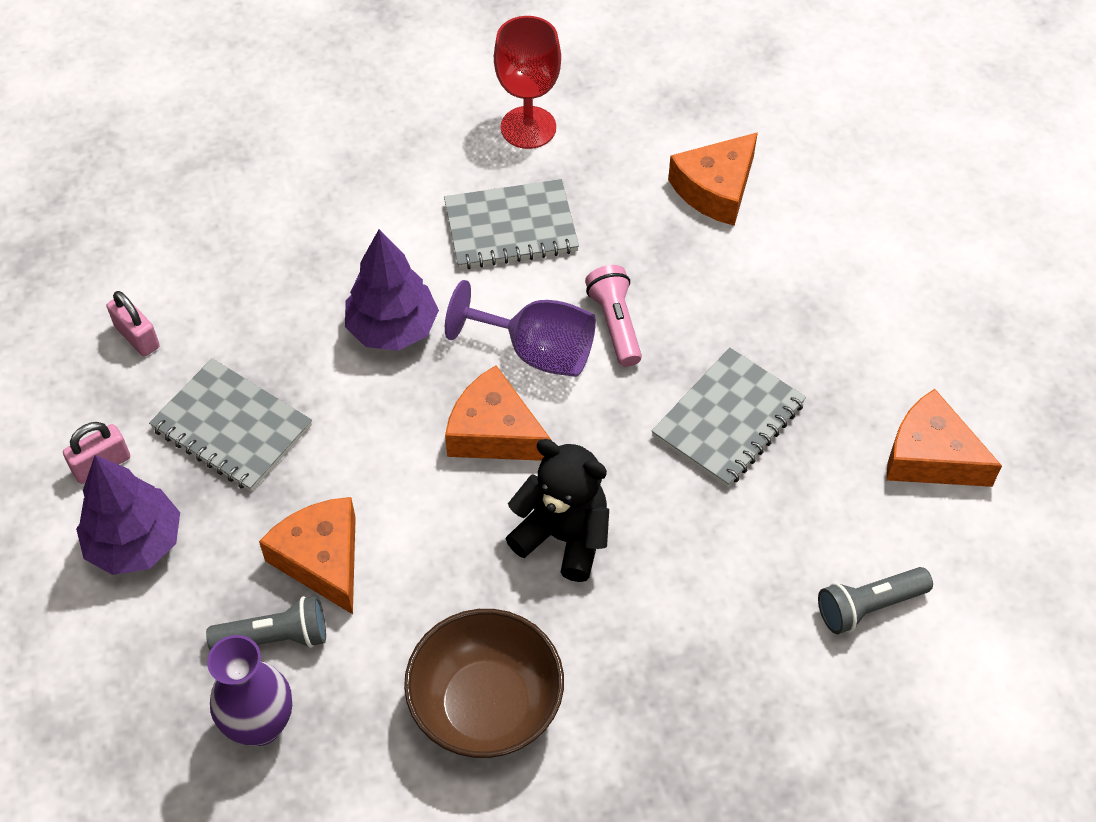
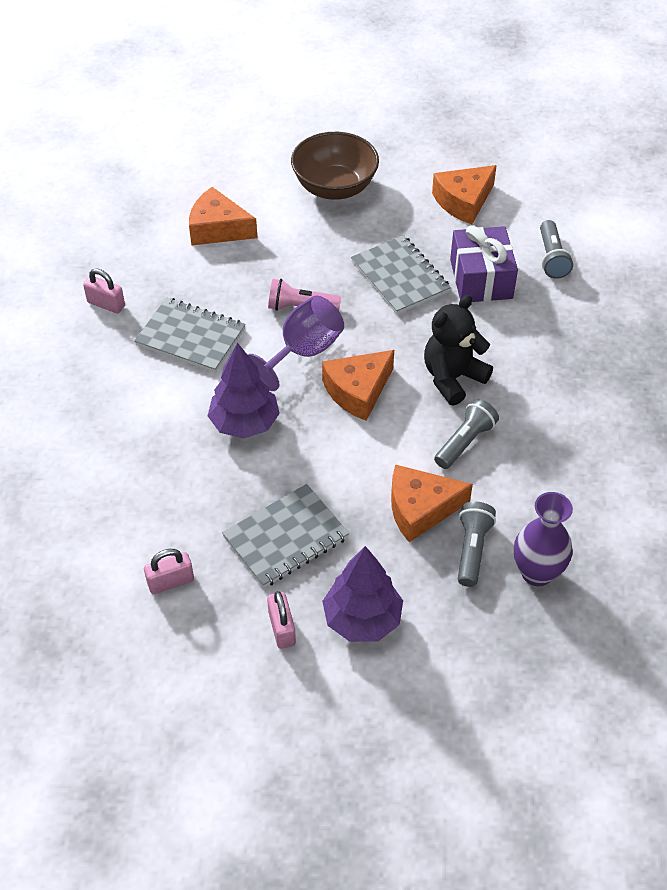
camera: 70 degrees left, 5 degrees down
(453, 582) = (465, 442): none -> grey flashlight
(486, 706) = (560, 448): brown bowl -> brown bowl (334, 187)
(511, 227) = (191, 337): grey notebook -> grey notebook turned 75 degrees counterclockwise
(528, 127) = (106, 304): red goblet -> pink padlock
(715, 189) = (218, 229): orange cheese -> orange cheese turned 135 degrees clockwise
(775, 522) = (481, 279): none -> purple gift

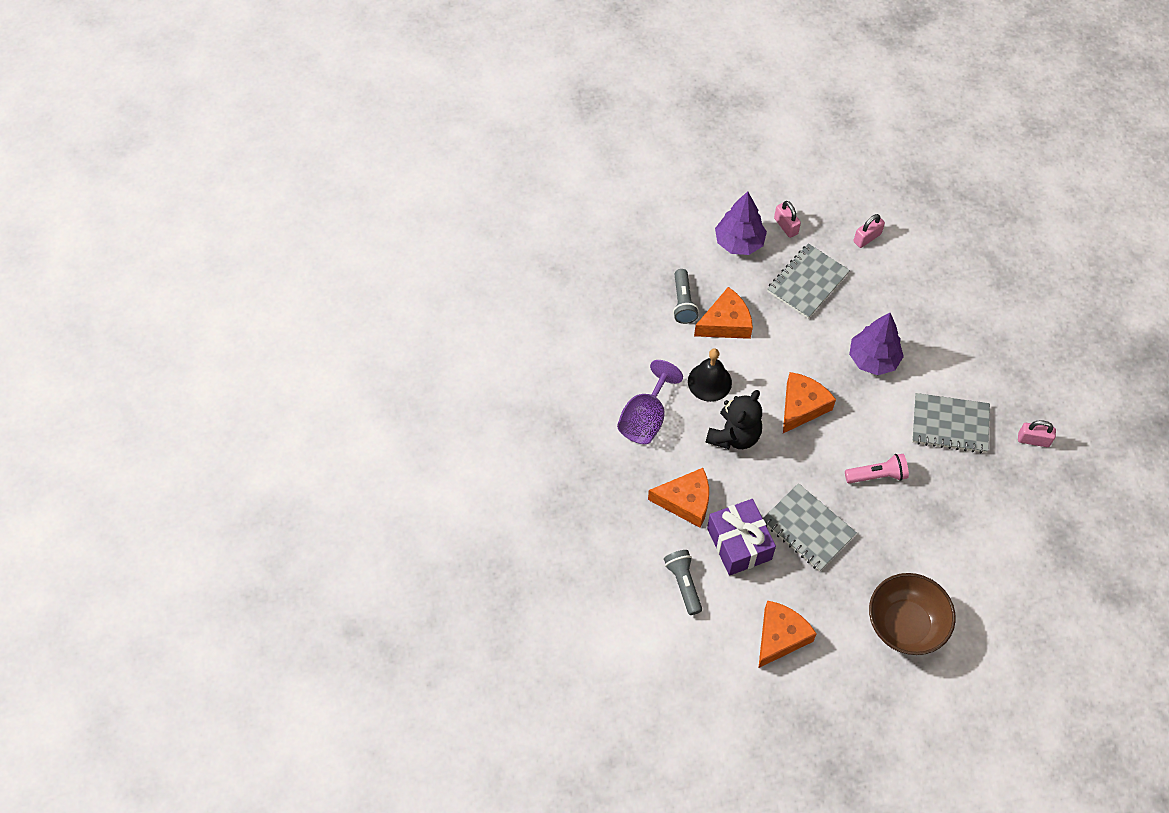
camera: 165 degrees right, 10 degrees up
(218, 229) = (986, 545): orange cheese -> orange cheese (685, 501)
(303, 352) = (857, 432): purple goblet -> purple goblet (645, 418)
(465, 442) = (709, 382): grey flashlight -> black bell
(537, 573) = (637, 296): purple vase -> none

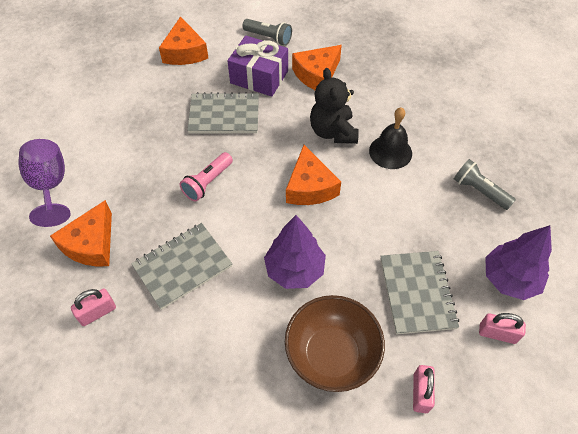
camera: 135 degrees right, 5 degrees down
(645, 418) = (399, 98): purple goblet -> purple goblet (50, 186)
(726, 323) = (432, 202): orange cheese -> orange cheese (91, 244)
(905, 624) = (108, 109): brown bowl -> brown bowl (332, 354)

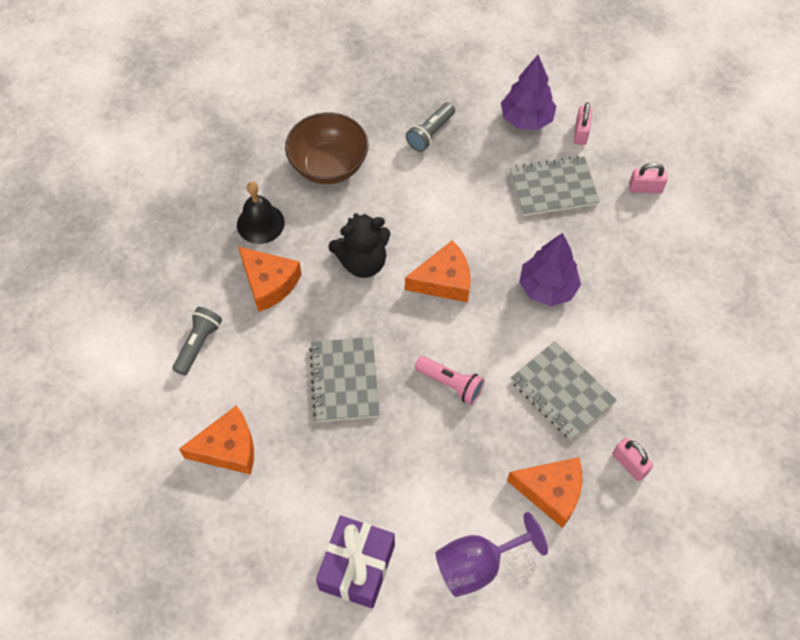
camera: 95 degrees left, 5 degrees up
(259, 77) = (275, 348): purple gift -> purple gift (357, 567)
(332, 354) = (626, 253): brown bowl -> brown bowl (329, 165)
(390, 152) = (387, 207): black bell -> black bell (260, 223)

